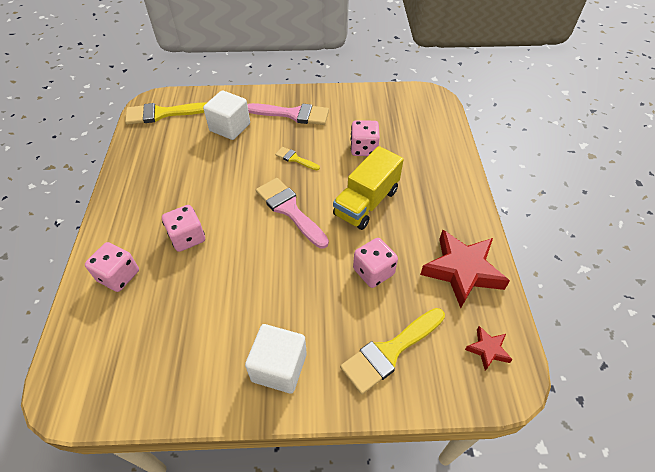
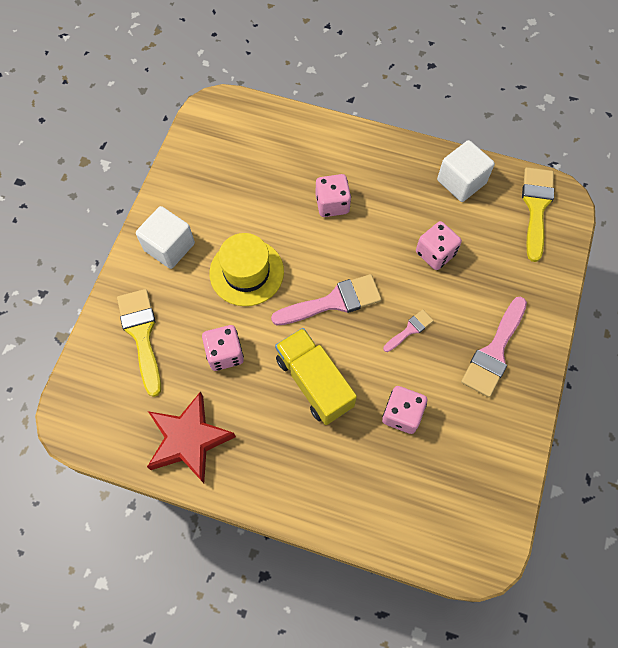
camera: 110 degrees right, 15 degrees up
(118, 276) = (309, 147): pink dice -> pink dice (435, 253)
(230, 127) = (489, 273): white cube -> white cube (461, 182)
(284, 283) = (246, 272): none -> yellow hat
(295, 159) = (410, 330): yellow brush -> pink brush
(487, 350) = (103, 418): red star -> none

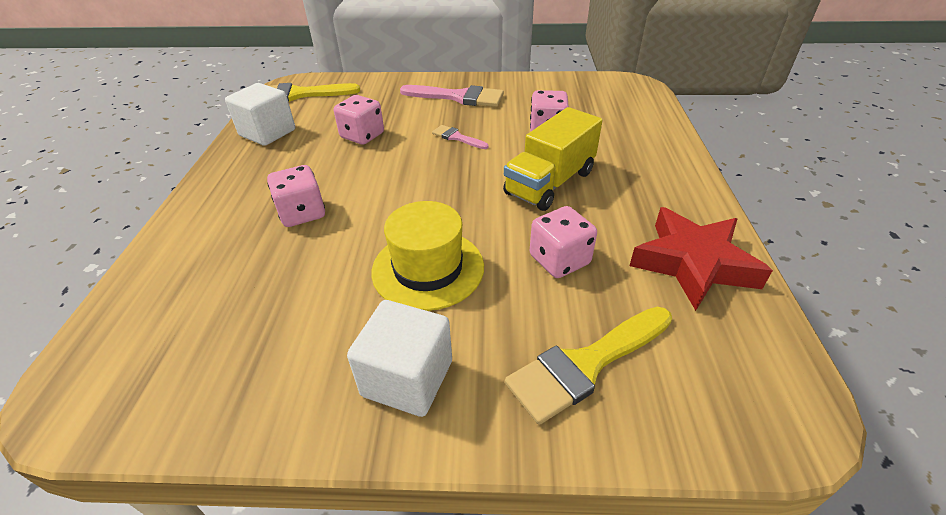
camera: 105 degrees left, 25 degrees down
(334, 301) = (444, 187): pink brush -> none

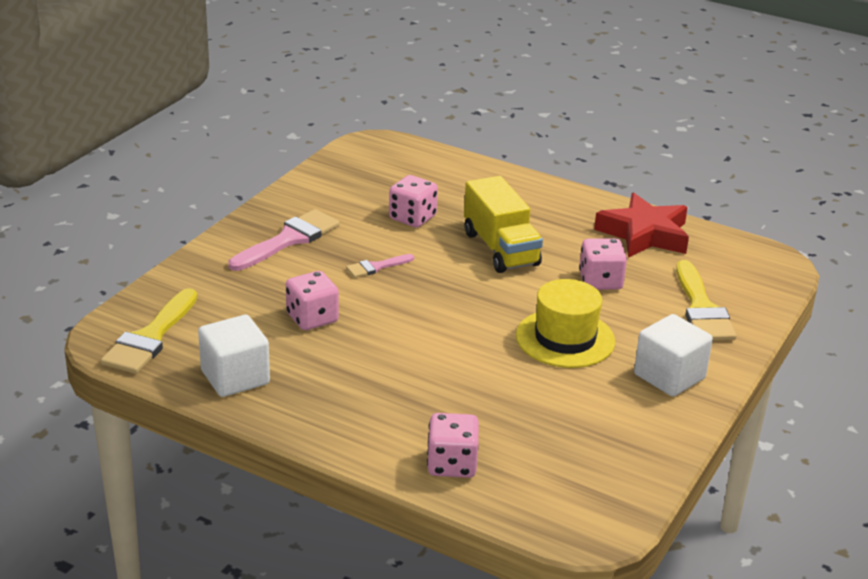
camera: 65 degrees left, 10 degrees down
(302, 213) = (431, 383): pink dice -> pink dice (452, 464)

